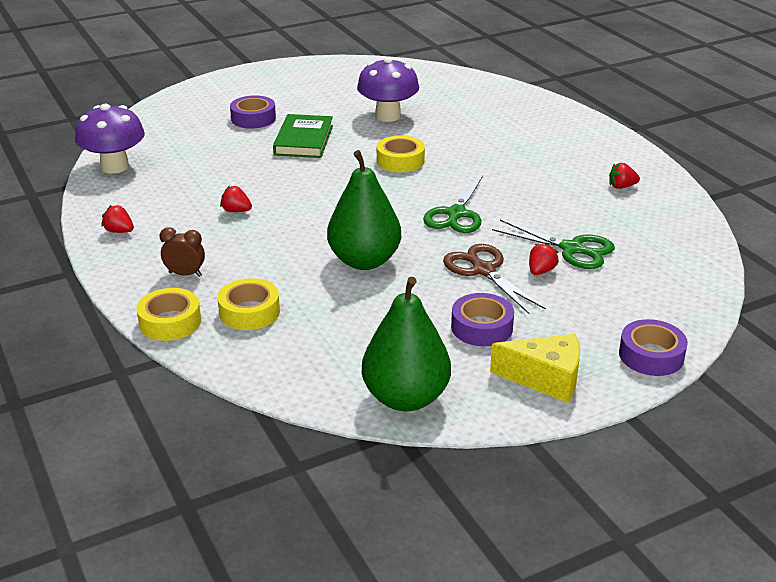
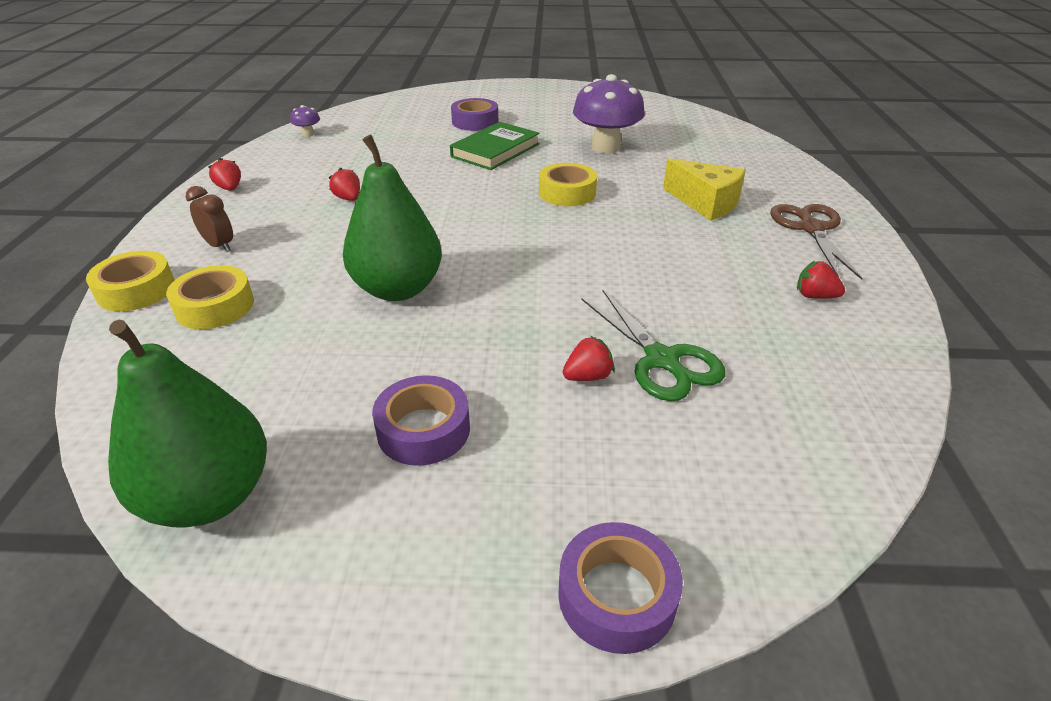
camera: 30 degrees right, 5 degrees up
(115, 166) = (308, 134): purple mushroom -> purple mushroom, size x0.43
(456, 214) = (561, 267): green scissors -> none
(484, 270) = (516, 348): brown scissors -> brown scissors (811, 228)
(545, 379) = (413, 558): yellow cheese -> yellow cheese (705, 203)

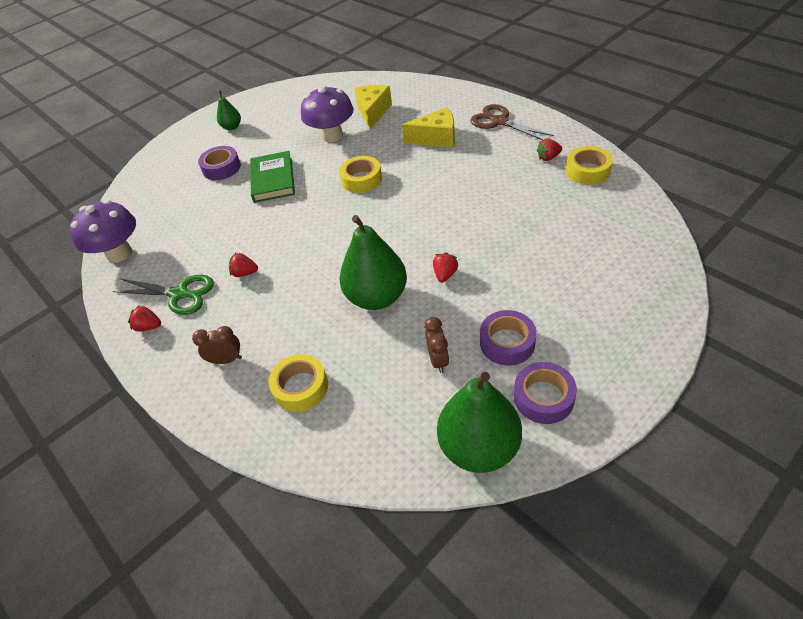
camera: 40 degrees left, 10 degrees up
(136, 290) = (233, 422): yellow tape -> yellow tape (587, 171)
(308, 134) = (119, 253): purple mushroom -> purple mushroom, size x2.34
(338, 384) = (438, 360): none -> brown clock
(536, 100) = (232, 127): none -> green pear
(588, 376) = (527, 265): red strawberry -> red strawberry (445, 274)
(617, 595) = (658, 331): purple tape -> purple tape (543, 397)
(661, 360) = (540, 234): green scissors -> green scissors (179, 294)
(679, 150) = (373, 112): none -> yellow cheese

